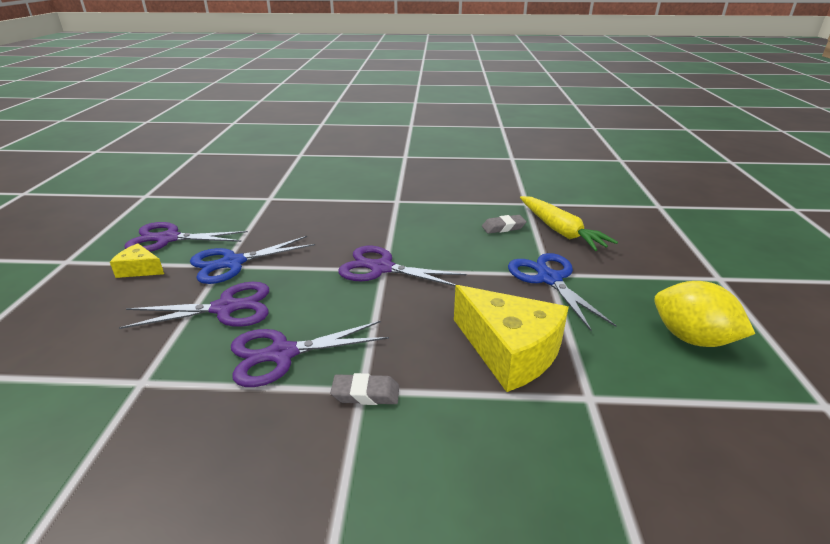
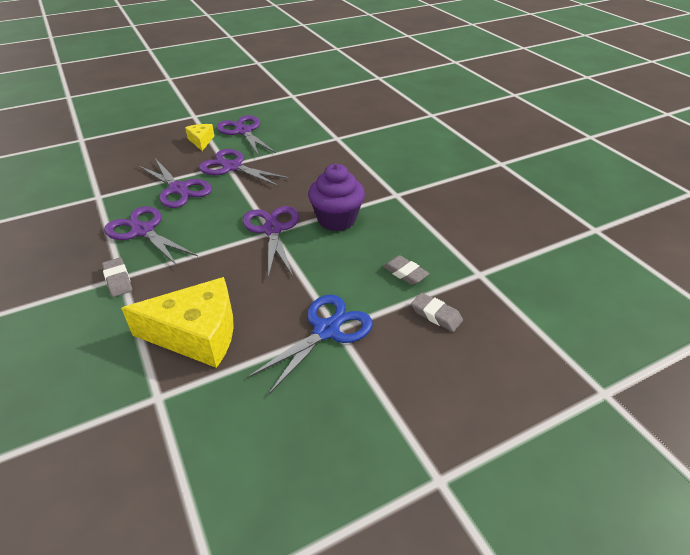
camera: 60 degrees right, 10 degrees up
(233, 263) = (232, 167): blue scissors -> purple scissors
(402, 234) = (336, 220): none -> purple cupcake
(509, 351) = (197, 334): yellow cheese -> yellow cheese turned 105 degrees counterclockwise
(560, 231) = (436, 315): yellow carrot -> grey eraser
(691, 338) = (283, 461): yellow lemon -> none

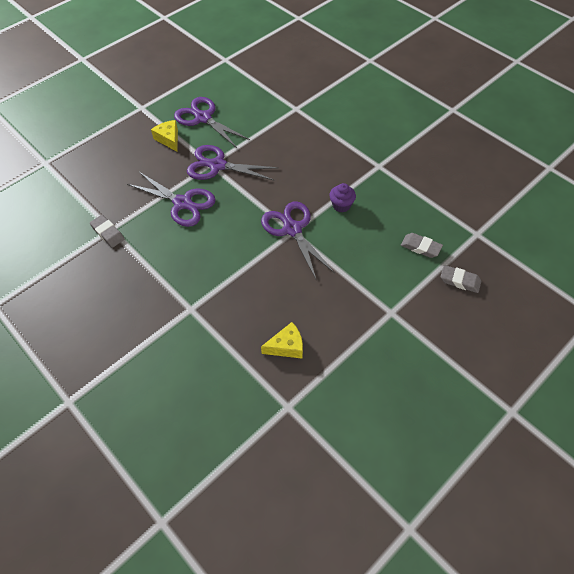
camera: 15 degrees left, 15 degrees up
(118, 280) = (190, 313): grey eraser -> grey eraser (108, 233)
(143, 231) = (179, 257): purple scissors -> none
(197, 334) = (286, 346): yellow cheese -> yellow cheese, size x0.50
(326, 330) = (384, 316): blue scissors -> none
(336, 220) = (341, 205): purple cupcake -> purple cupcake, size x0.54

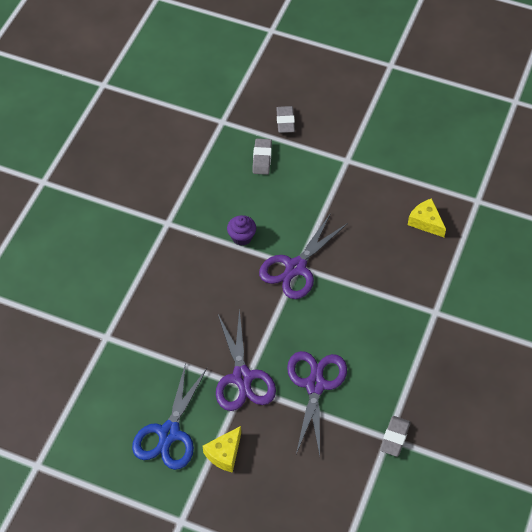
camera: 115 degrees left, 0 degrees up
(203, 118) = (169, 433): purple scissors -> blue scissors

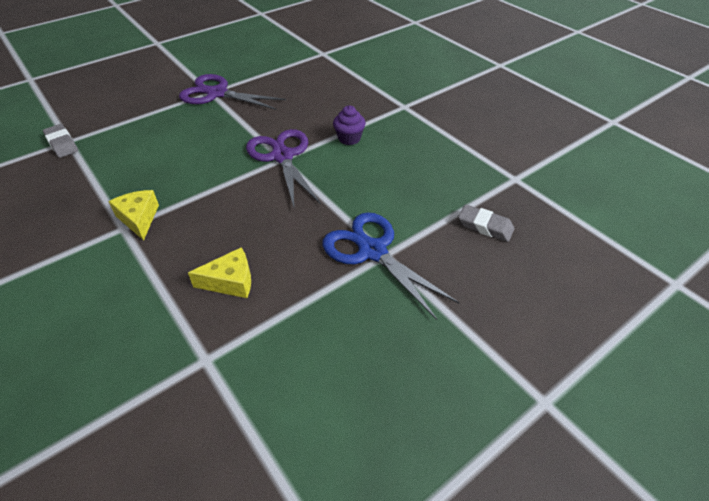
camera: 120 degrees right, 10 degrees down
(169, 433) = (218, 54): blue scissors -> blue scissors (372, 251)
(224, 453) = (173, 69): yellow cheese -> yellow cheese (139, 219)
(262, 158) = (439, 186): grey eraser -> none
(315, 385) = (162, 123): purple scissors -> none

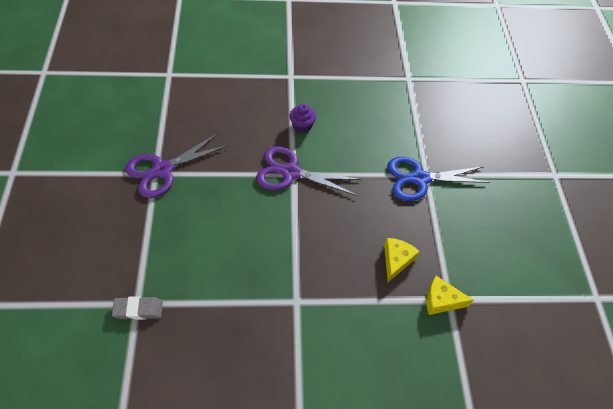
camera: 60 degrees left, 10 degrees up
(139, 219) = (294, 288): yellow cheese -> yellow cheese (441, 300)
(485, 226) = (436, 118): grey eraser -> none

